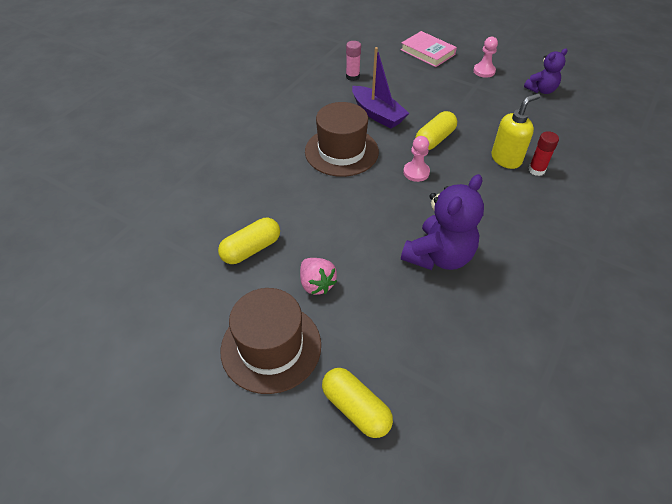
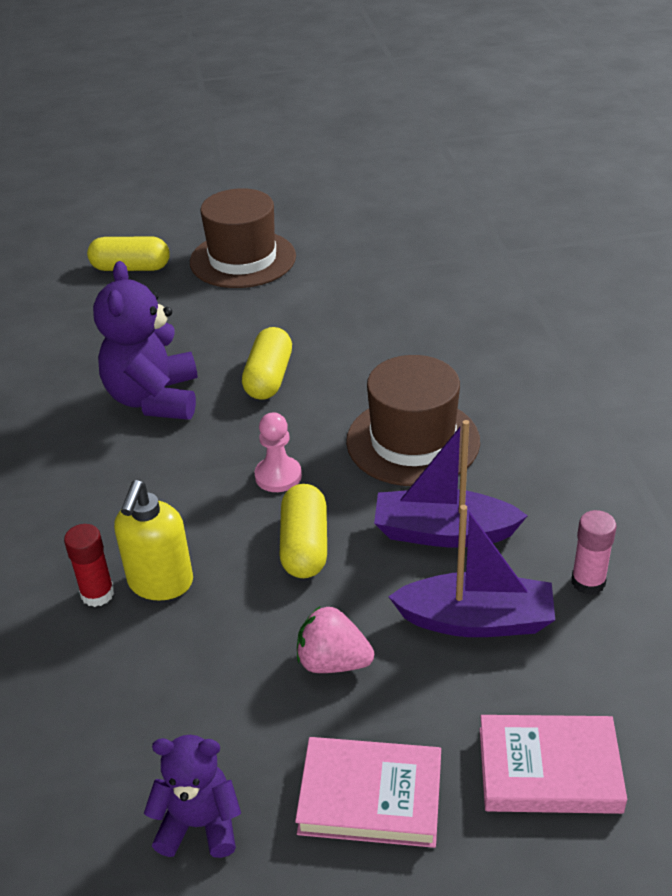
camera: 140 degrees right, 10 degrees down
(251, 249) = (359, 297): yellow capsule -> yellow capsule (269, 378)
(316, 284) = (258, 310): pink strawberry -> pink strawberry (333, 662)
(402, 87) = (476, 620): none -> purple boat
(484, 71) = (370, 797): pink pawn -> pink book
(541, 90) = (199, 824): purple teddy bear -> purple teddy bear turned 75 degrees clockwise

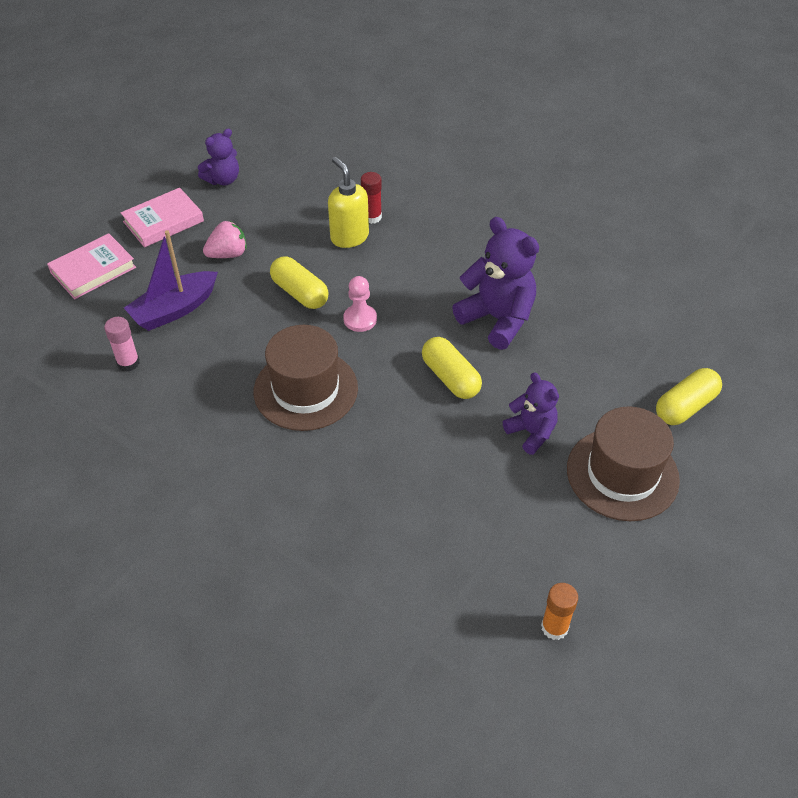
camera: 135 degrees right, 10 degrees up
(265, 310) = (531, 433): none -> purple teddy bear
(407, 222) = (554, 627): none -> orange glue stick
(443, 532) = (232, 343): purple boat -> none

